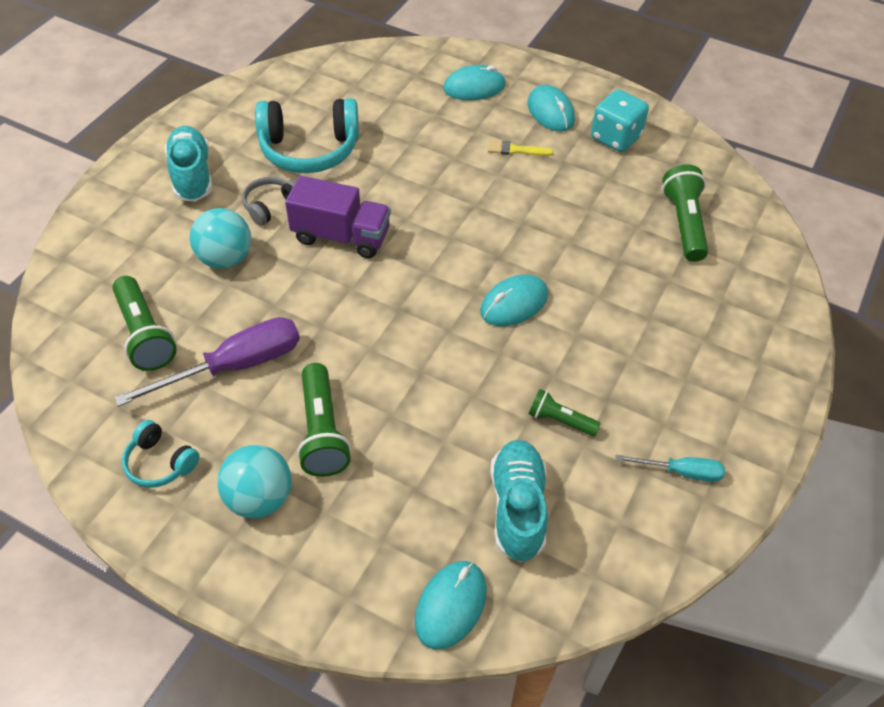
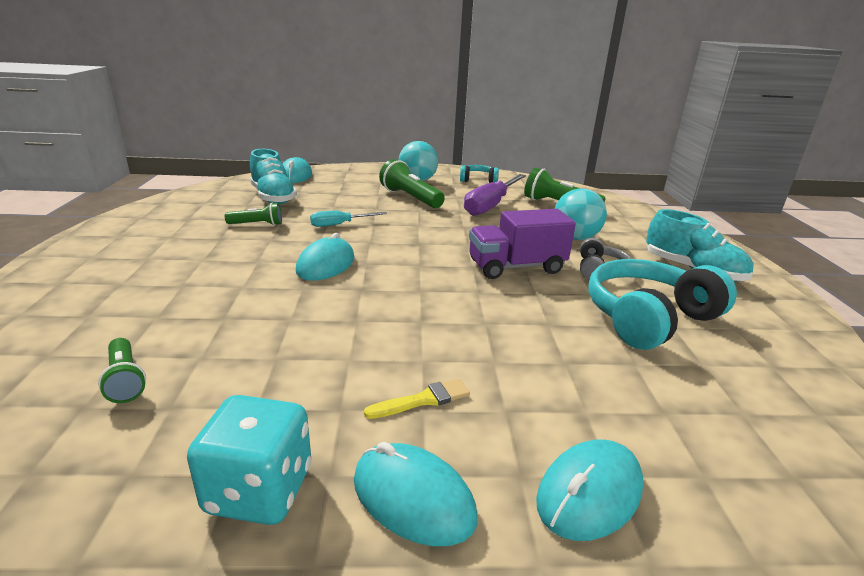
camera: 150 degrees right, 25 degrees down
(681, 472) = (158, 222): turquoise screwdriver -> turquoise screwdriver (339, 224)
(684, 223) = (125, 380): green flashlight -> green flashlight, size x0.59

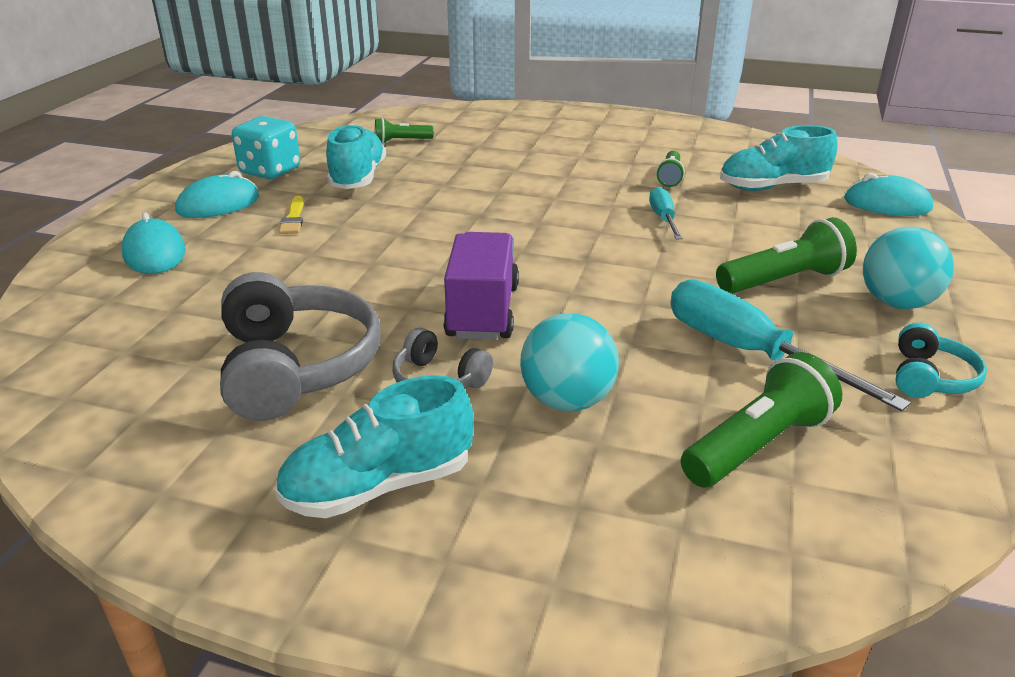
camera: 110 degrees right, 5 degrees up
(280, 383) = (358, 178): none -> turquoise shoe
(326, 265) = (543, 203): turquoise mouse -> none
(490, 205) = (748, 352): purple screwdriver -> turquoise screwdriver
(648, 318) = (296, 367): turquoise headphones -> grey headphones

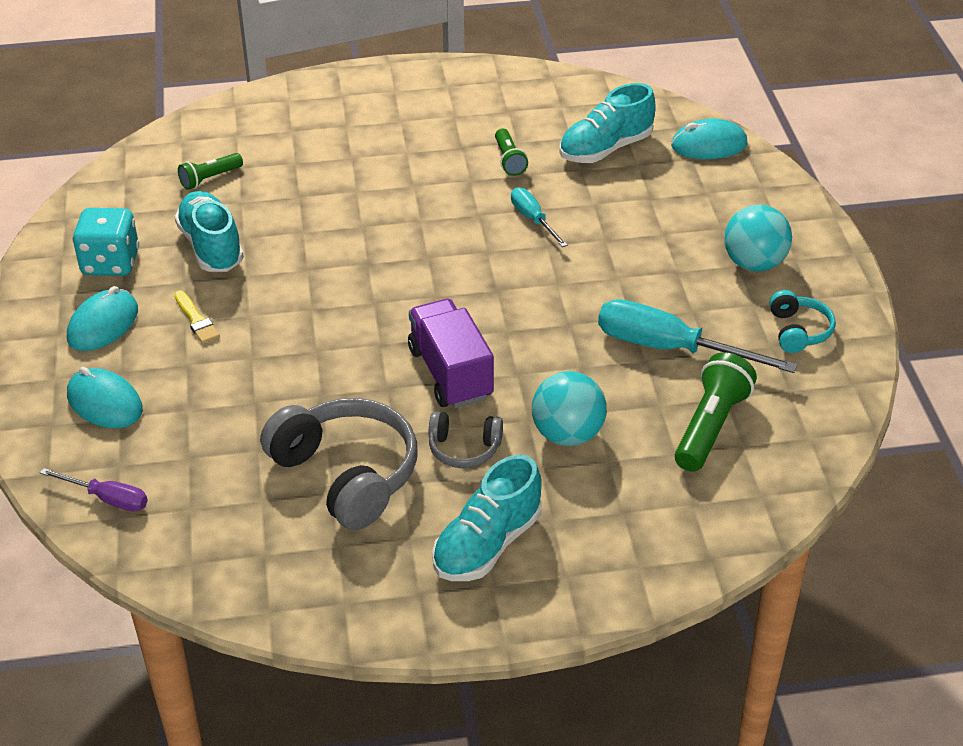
camera: 25 degrees left, 10 degrees up
(66, 321) = (107, 499): none -> purple screwdriver
(784, 280) = (664, 265): green flashlight -> none

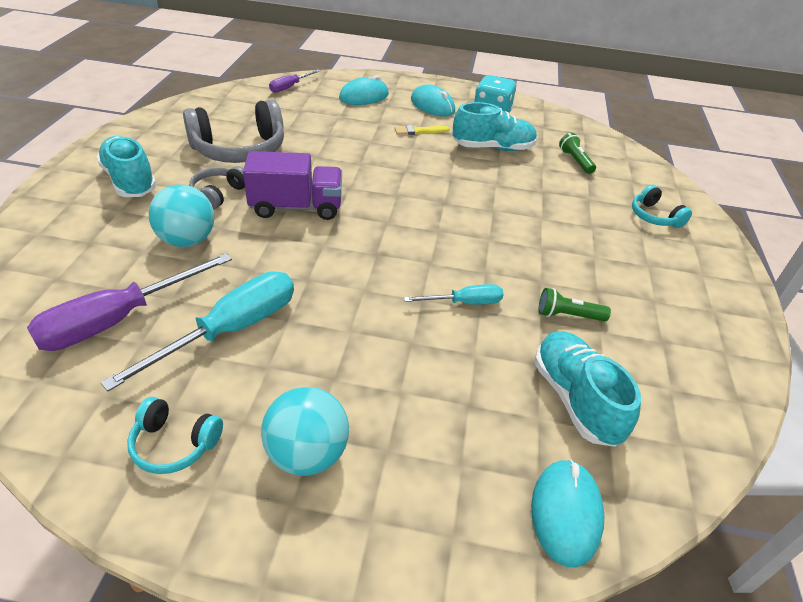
camera: 105 degrees right, 0 degrees up
(308, 119) = (654, 216): none -> turquoise headphones
(711, 426) = (118, 319): green flashlight -> purple screwdriver

